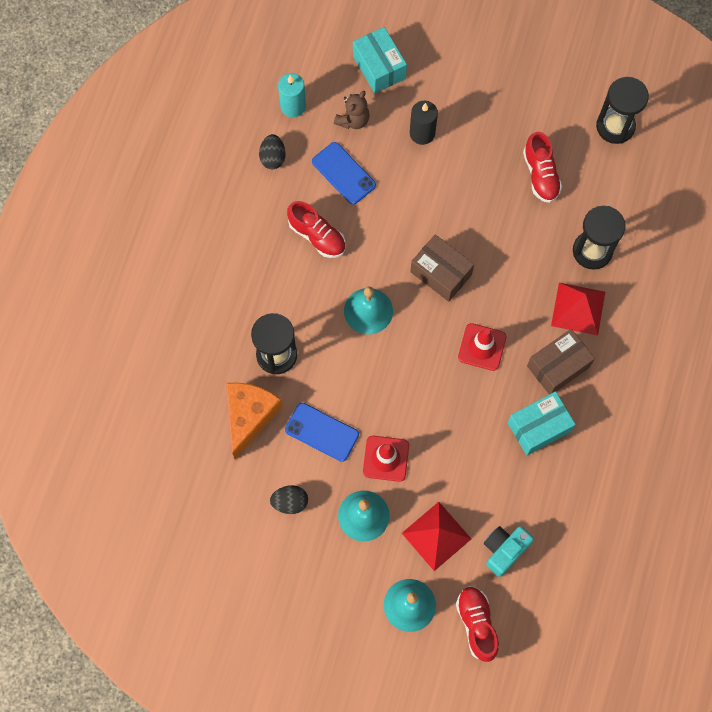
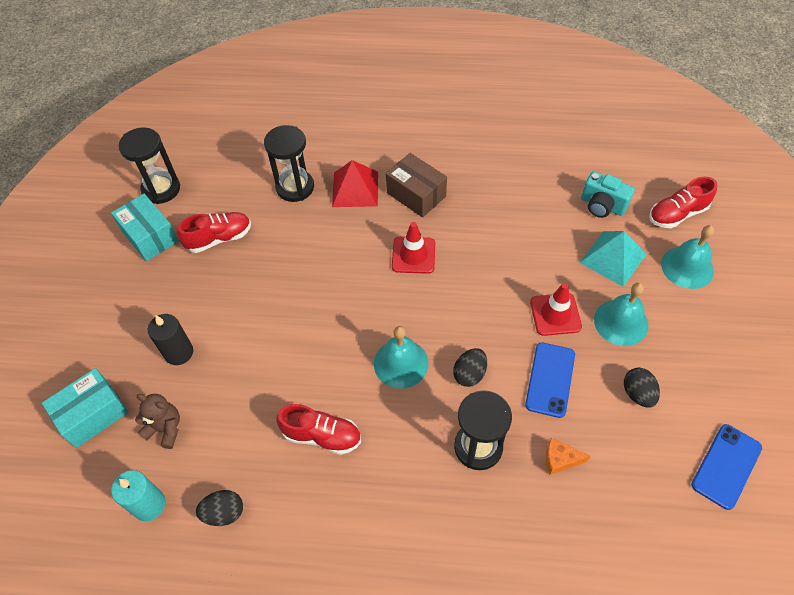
camera: 100 degrees left, 15 degrees down
(249, 416) = (560, 459): orange cheese -> orange cheese, size x0.49
(317, 236) = (322, 436): red shoe -> red shoe turned 75 degrees clockwise
(343, 173) = (237, 424): blue phone -> blue phone (726, 466)
(344, 365) = (469, 374): none -> black egg
(436, 536) = (613, 258): red pyramid -> turquoise pyramid
(440, 273) = (343, 304): brown box -> none
(539, 427) = (479, 199): turquoise box -> turquoise box (150, 236)

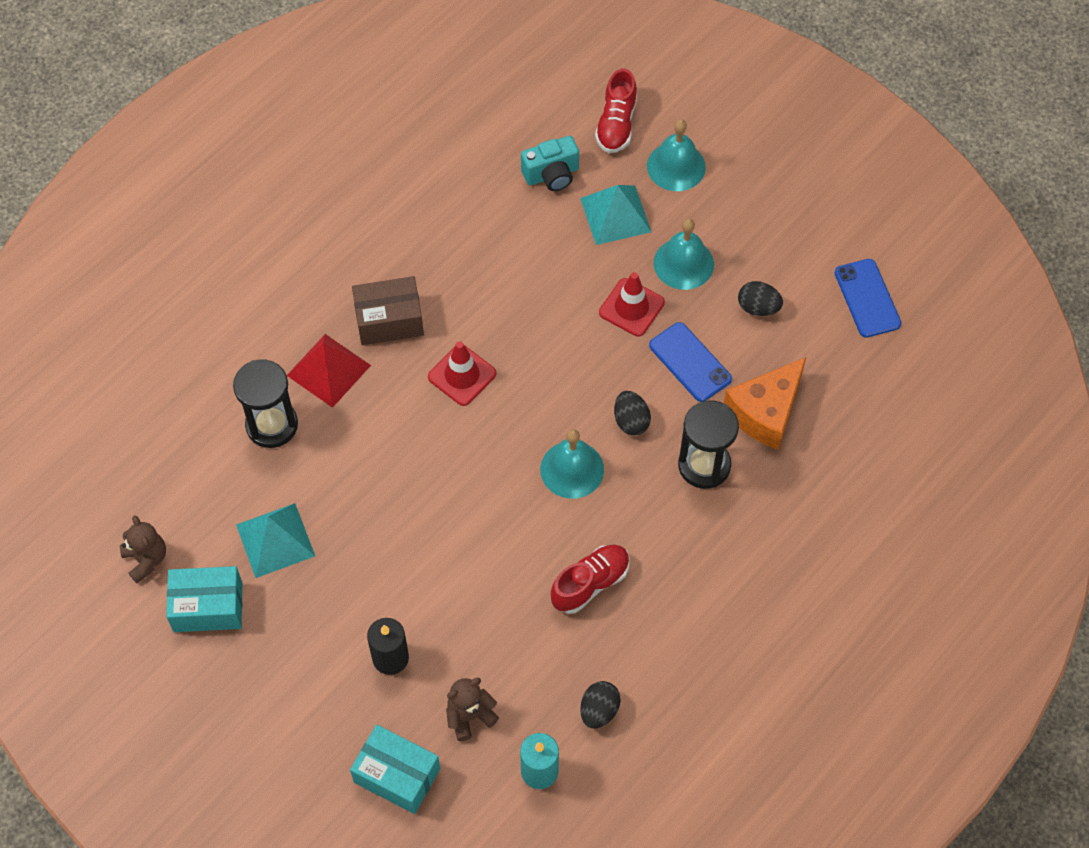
camera: 55 degrees left, 5 degrees up
(93, 414) = (397, 775): turquoise box -> turquoise box turned 60 degrees counterclockwise
(161, 189) = (146, 559): black hourglass -> brown teddy bear
(219, 238) = (275, 540): red shoe -> turquoise pyramid
(560, 459) = (766, 412): orange cheese -> orange cheese, size x2.06

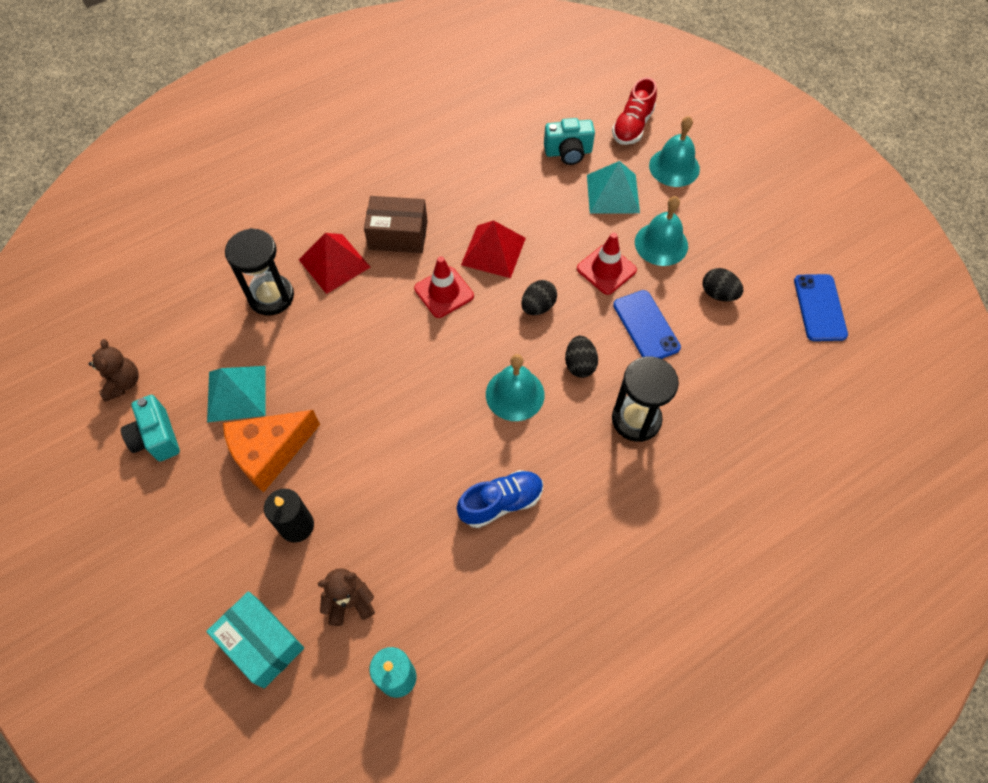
camera: 15 degrees right, 0 degrees up
(208, 607) = (157, 437): turquoise box -> turquoise camera
(501, 315) = (493, 251): none -> red pyramid
(590, 584) = (501, 503): red shoe -> blue shoe
(599, 710) = (473, 630): black egg -> black egg (538, 306)
(766, 412) = (705, 385): orange cheese -> orange cheese (270, 452)

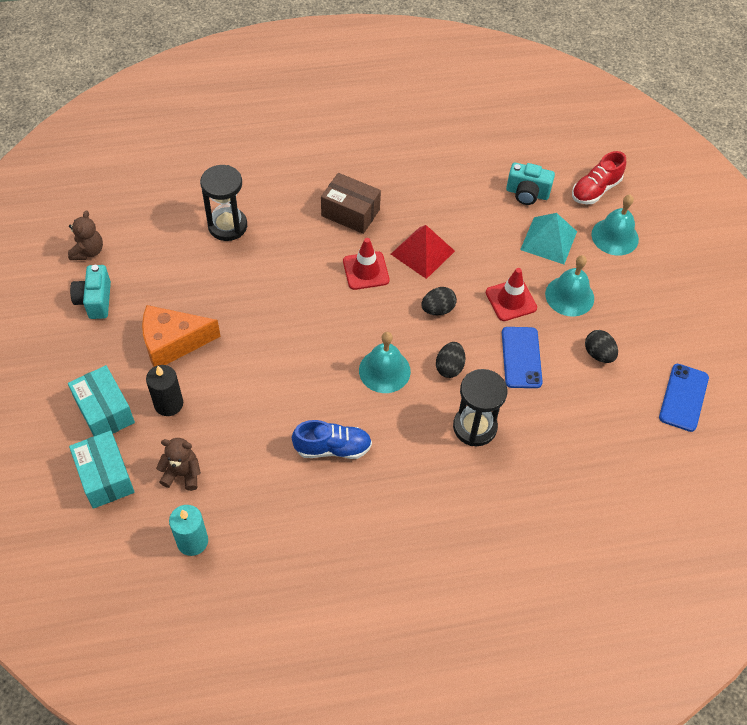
camera: 20 degrees right, 5 degrees down
(226, 564) = (104, 411): none -> turquoise box
(236, 393) = (168, 289): turquoise pyramid -> none
(334, 263) = (289, 217): red pyramid -> none

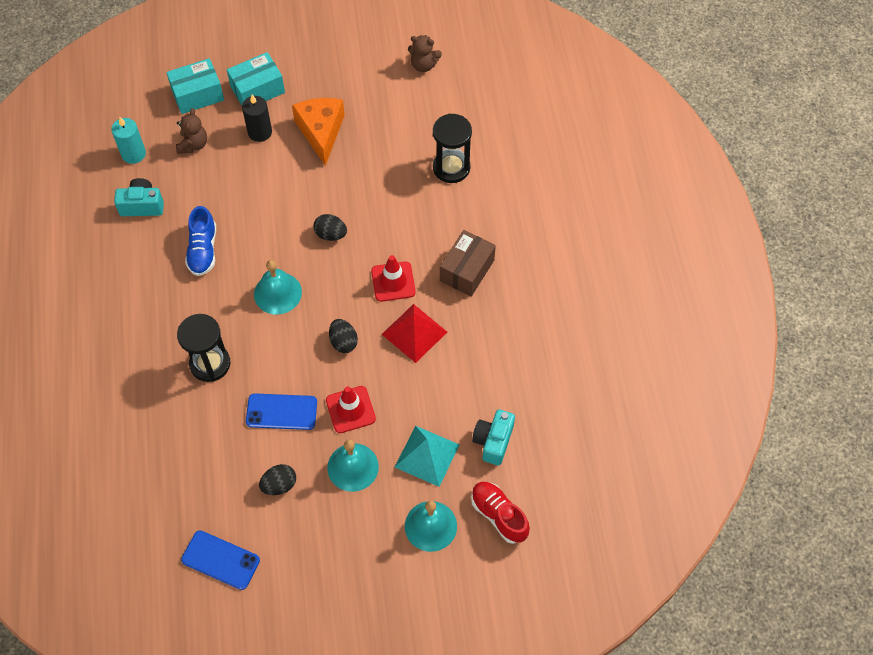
camera: 95 degrees right, 5 degrees up
(95, 300) = (369, 74): turquoise camera -> turquoise camera (142, 205)
(449, 367) = (276, 347): black egg -> black egg (331, 234)

